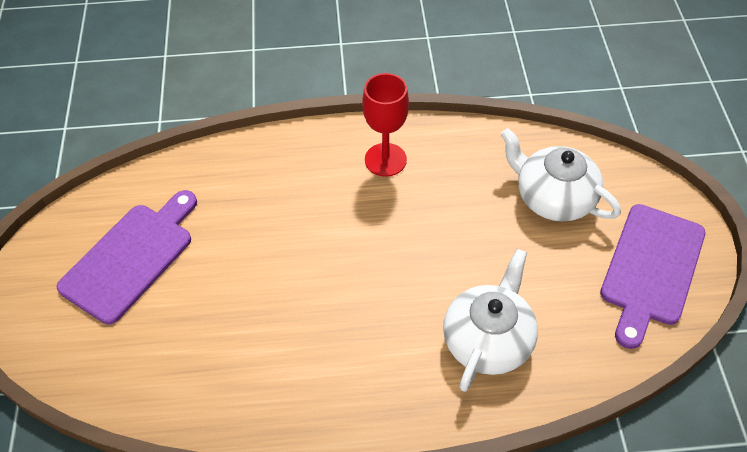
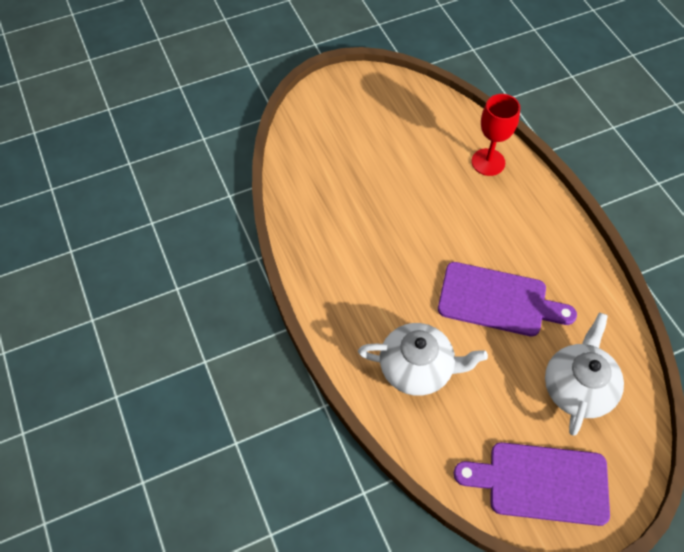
camera: 70 degrees right, 5 degrees up
(131, 258) = (386, 128): purple cutting board -> purple cutting board (498, 300)
(385, 160) = (550, 251): red goblet -> red goblet (488, 162)

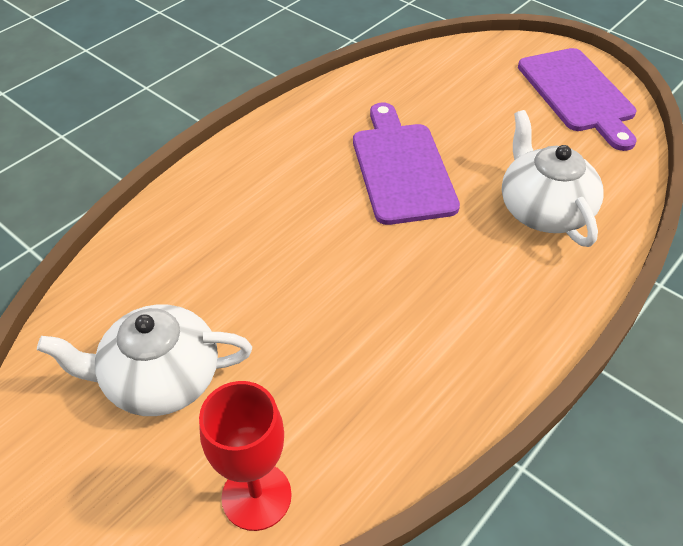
camera: 115 degrees left, 10 degrees down
(488, 162) = (180, 232): red goblet -> red goblet (256, 496)
(577, 387) = (460, 91): white teapot -> white teapot (160, 379)

